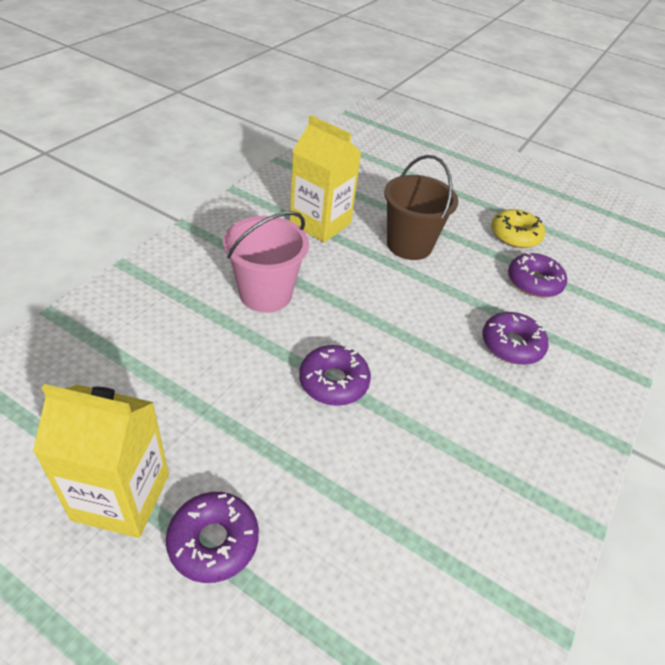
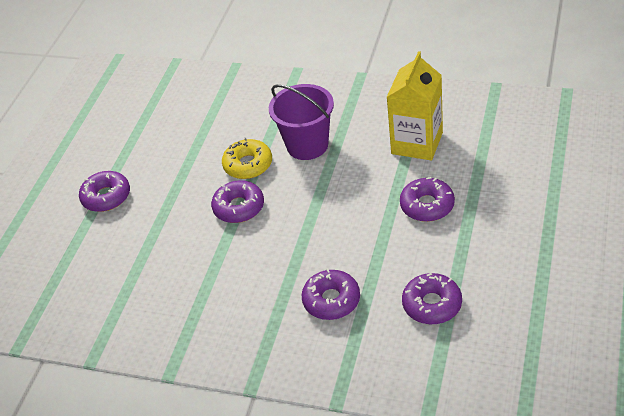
camera: 85 degrees right, 0 degrees up
(121, 497) = (121, 153): yellow carton -> none
(265, 294) = (307, 145): pink bucket -> purple bucket
(409, 245) = (427, 205): brown bucket -> purple donut
(515, 235) = (504, 278): yellow donut -> yellow donut (248, 165)

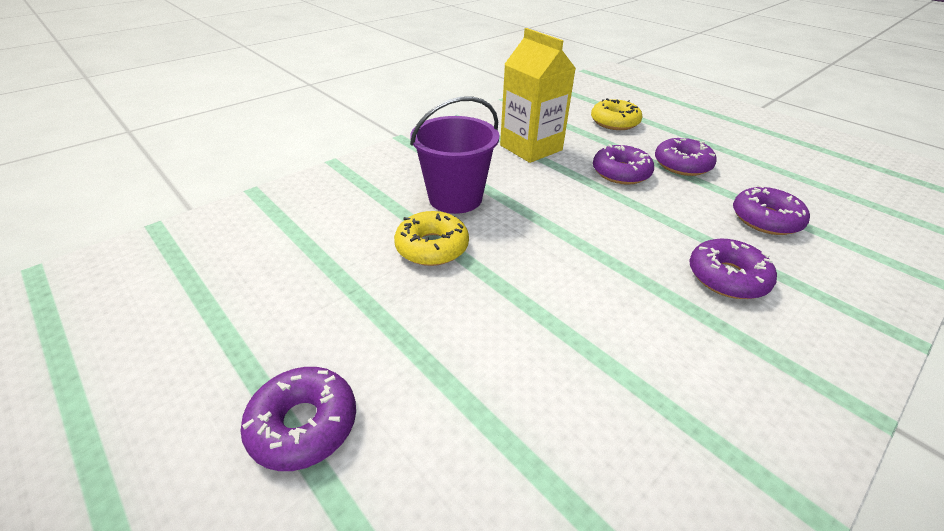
camera: 65 degrees left, 5 degrees down
(239, 207) = (500, 284): purple donut -> purple donut (682, 165)
(524, 167) = (614, 122): none -> yellow donut

